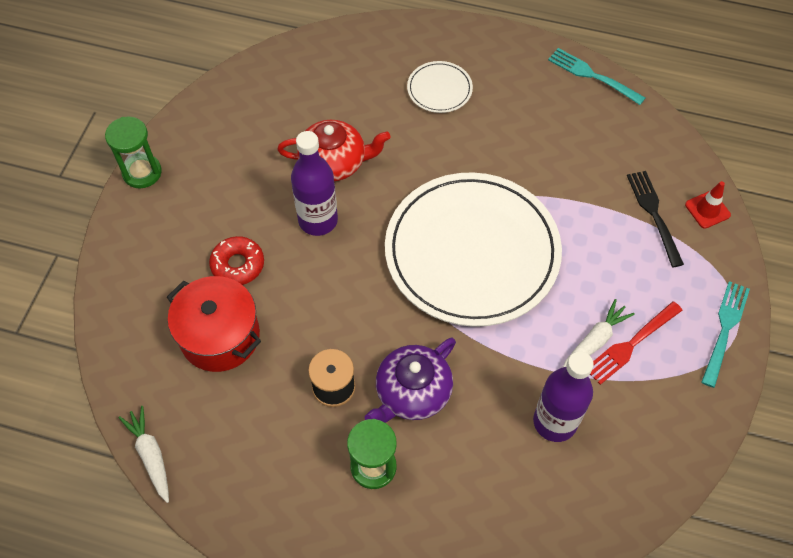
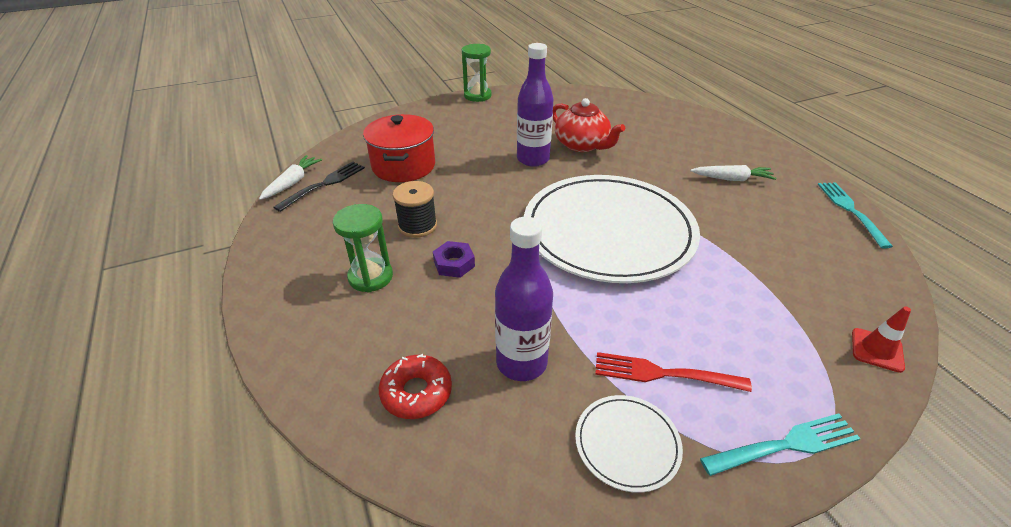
camera: 50 degrees right, 20 degrees down
(238, 265) = (461, 148): red donut -> red donut (416, 392)
(412, 392) = (454, 264): purple teapot -> purple nut
(439, 89) = (704, 154): white plate -> white plate (627, 444)
(594, 340) = (632, 345): white carrot -> white carrot (732, 179)
(654, 215) = (807, 315): black fork -> black fork (323, 185)

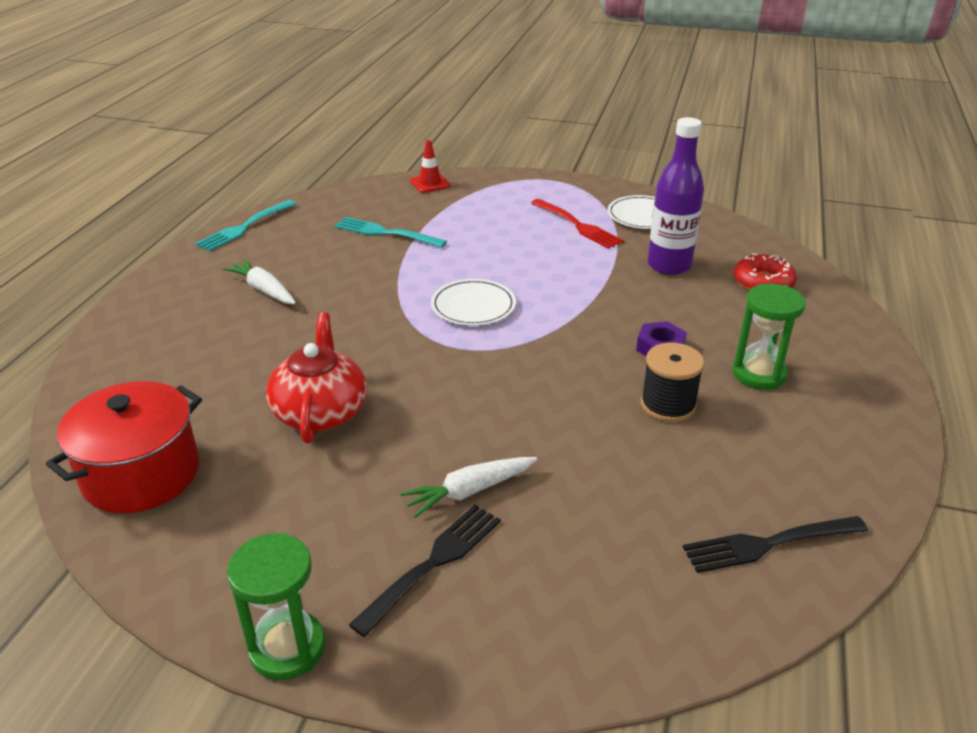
camera: 140 degrees left, 5 degrees down
(292, 182) = (825, 579): white carrot -> white carrot (469, 491)
(403, 166) = (614, 515): red pot -> red pot (141, 474)
(460, 125) = (432, 564): none -> black fork
(533, 159) = (418, 424): purple bottle -> none
(608, 231) = (473, 306): white plate -> white plate, size x0.41
(784, 445) = (557, 185): turquoise fork -> turquoise fork (387, 233)

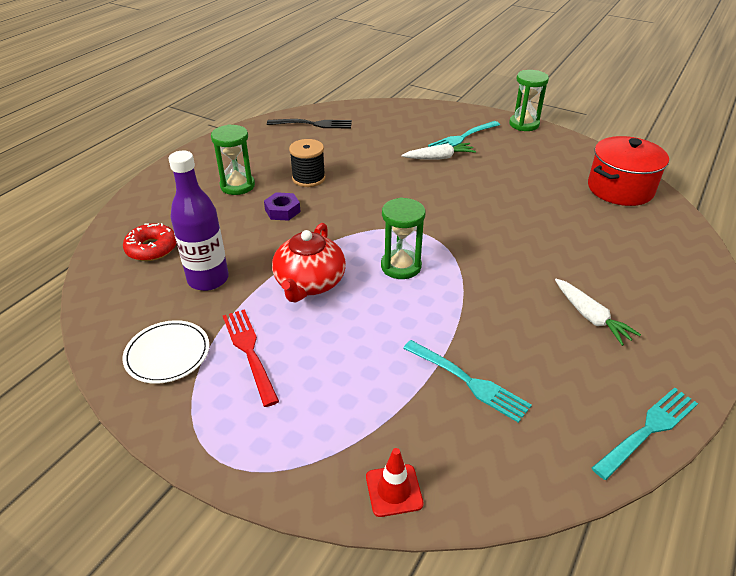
camera: 165 degrees left, 5 degrees up
(320, 411) = (521, 205): red teapot -> red teapot (309, 283)
(432, 564) = (463, 137): black fork -> turquoise fork
(473, 306) = (401, 266): white plate -> green hourglass

